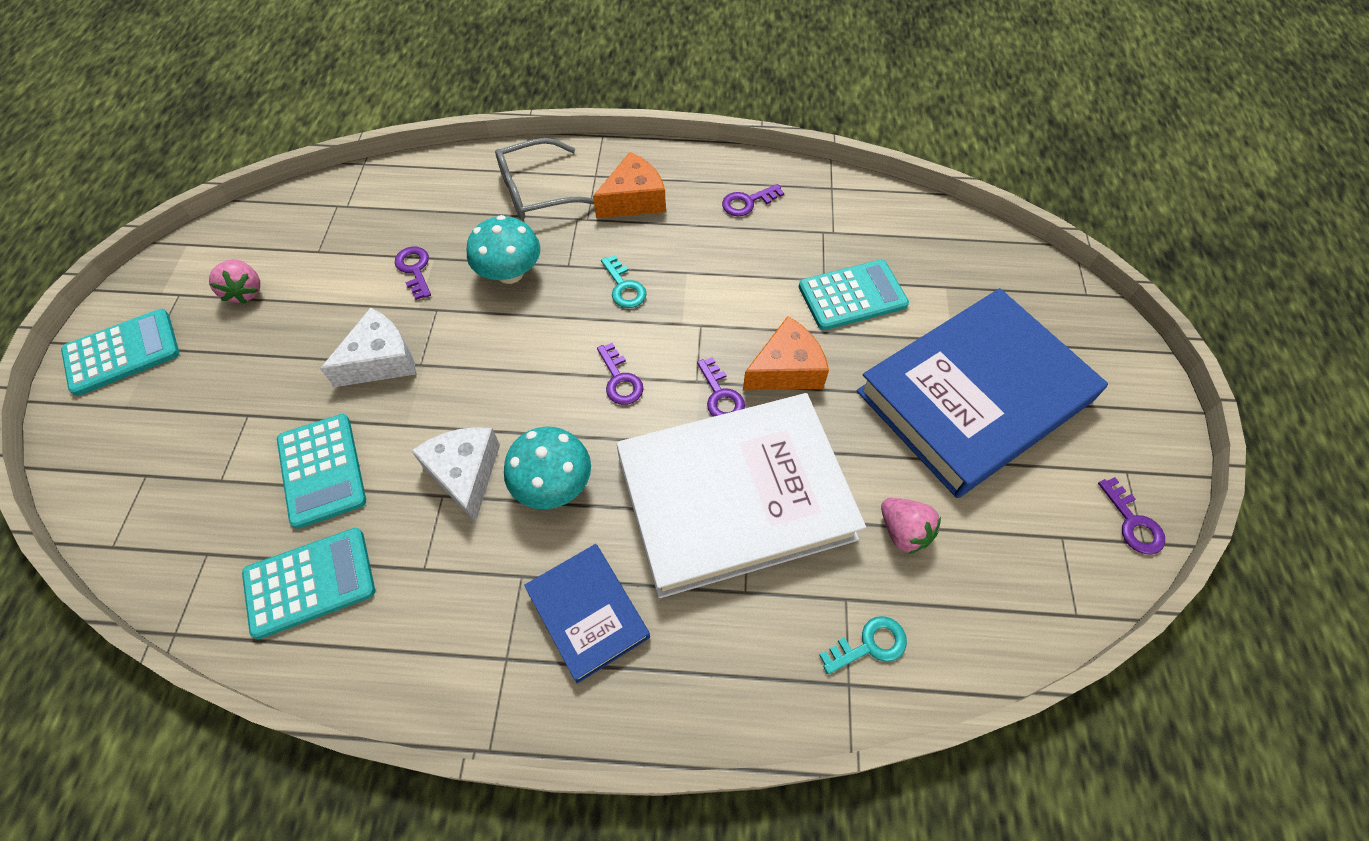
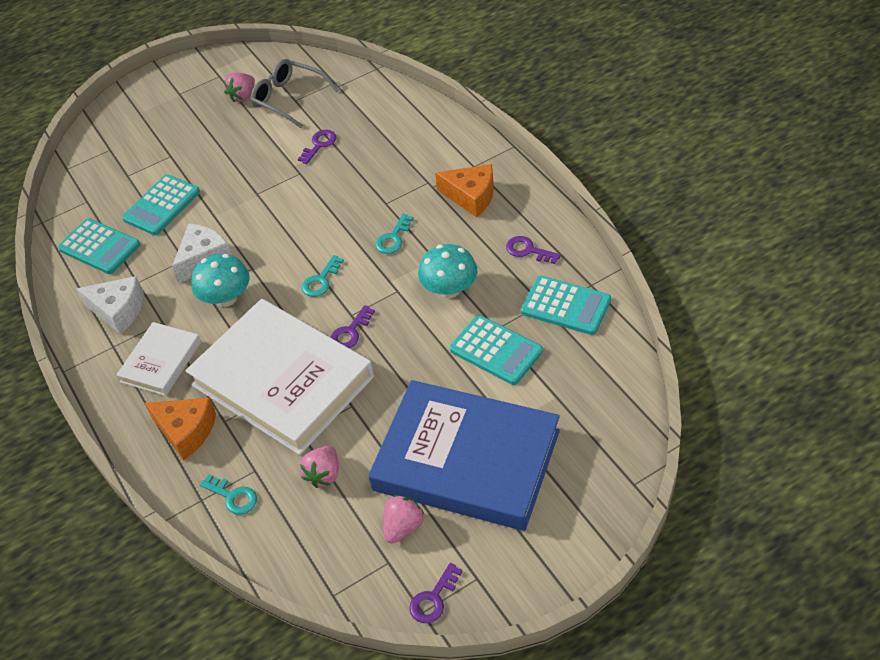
camera: 60 degrees right, 10 degrees down
(122, 352) = (168, 87): turquoise calculator -> turquoise calculator (565, 306)
(381, 360) = (246, 177): white cheese -> white cheese (118, 310)
(510, 273) = (355, 183): turquoise mushroom -> turquoise mushroom (449, 289)
(537, 191) = (432, 150): grey glasses -> grey glasses (289, 98)
(587, 613) = (161, 362): blue book -> white book
(620, 380) = (321, 280): purple key -> turquoise key
(786, 369) = (400, 351): orange cheese -> orange cheese (186, 431)
(1024, 498) = (403, 527): none -> pink strawberry

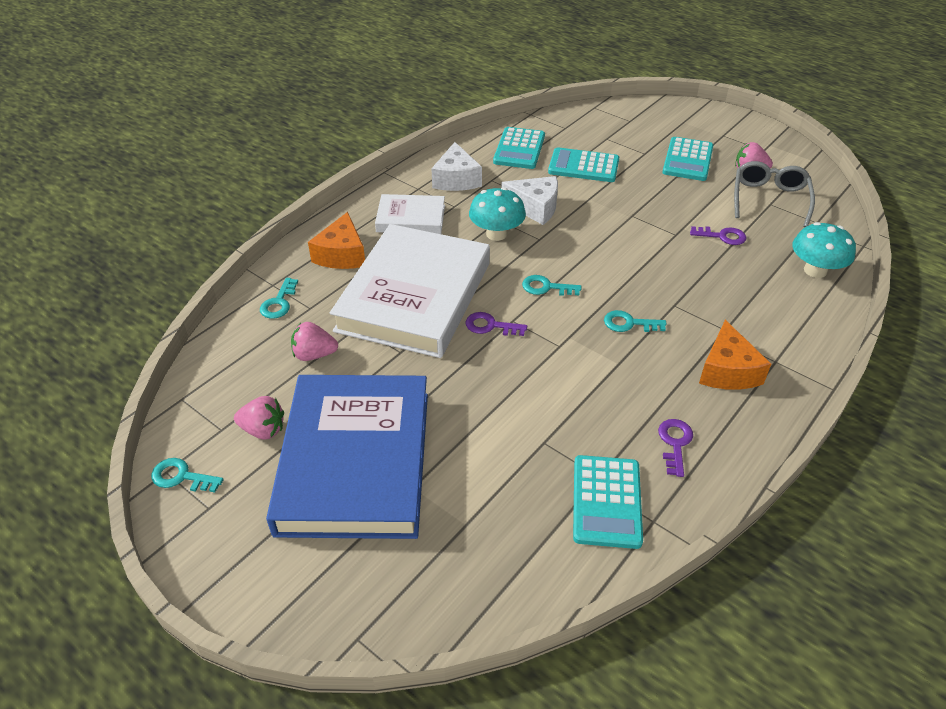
camera: 65 degrees right, 5 degrees down
(433, 599) = (181, 477): purple key -> turquoise key
(449, 289) = (581, 387): turquoise mushroom -> turquoise mushroom (815, 270)
(496, 350) = (512, 449): turquoise calculator -> turquoise calculator (687, 160)

